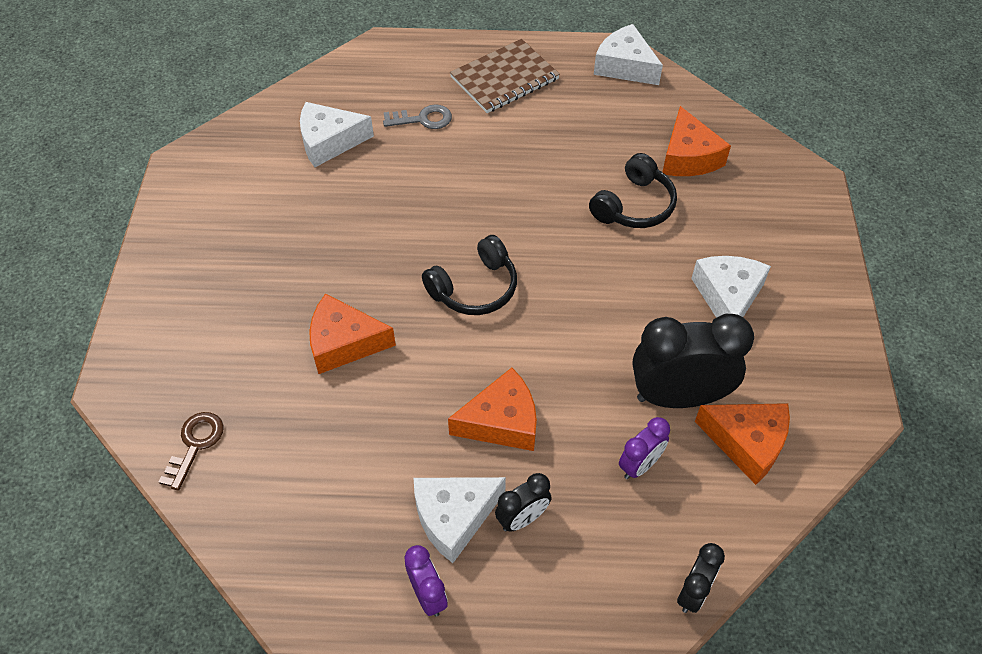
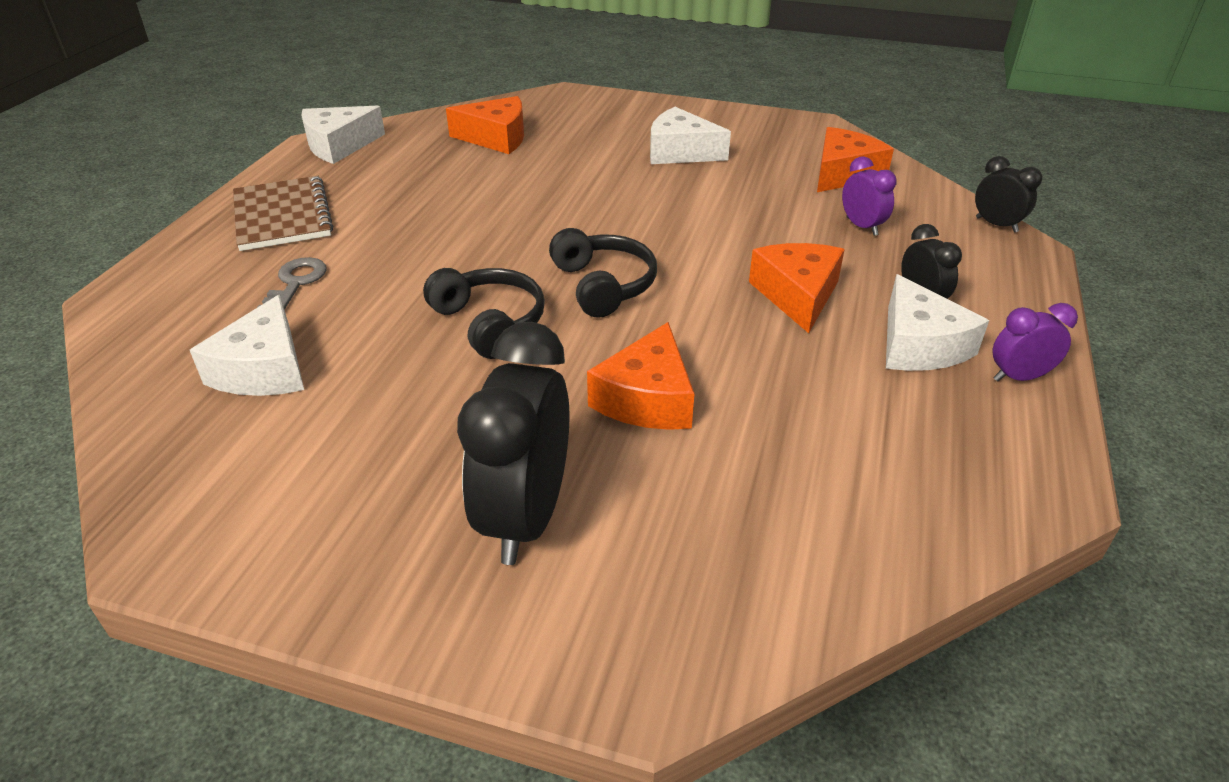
camera: 75 degrees left, 15 degrees down
(195, 445) = (788, 575): brown key -> none
(633, 205) = (541, 175): black headphones -> black headphones (489, 323)
(678, 397) = (787, 194): black clock -> black clock (525, 517)

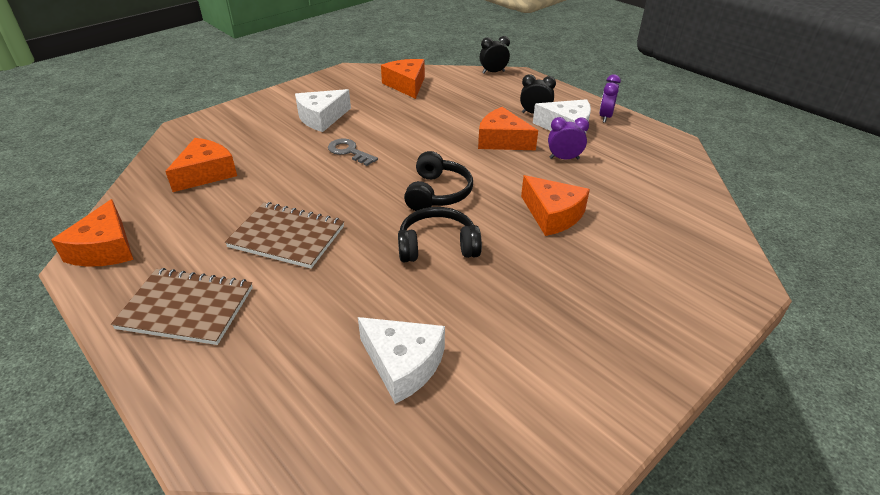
camera: 60 degrees left, 0 degrees up
(295, 283) = (301, 323): grey key -> grey key (349, 151)
(339, 145) = (105, 248): white cheese -> orange cheese
(427, 222) = (287, 237): none -> brown notebook
(525, 517) = (622, 286): black clock -> none
(603, 285) = (437, 193): black headphones -> black headphones turned 90 degrees clockwise
(862, 226) = (460, 101): purple clock -> purple clock (564, 158)

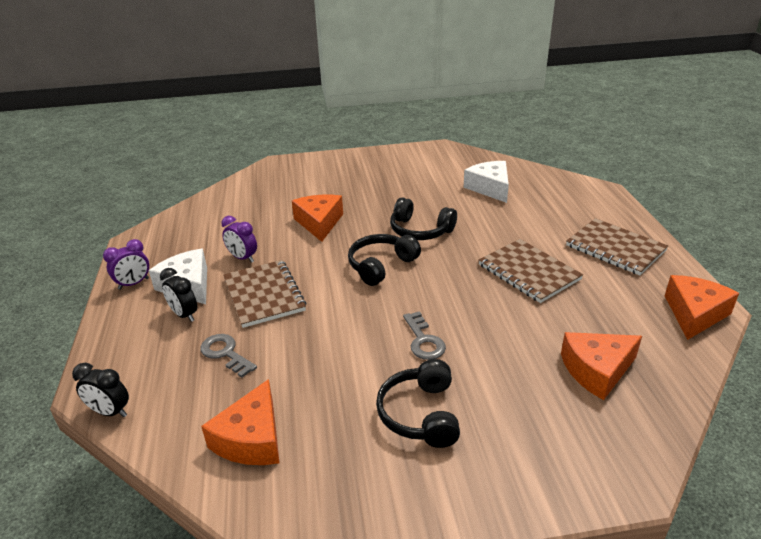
camera: 145 degrees left, 5 degrees down
(321, 118) = (421, 414): white cheese -> black headphones
(474, 106) = (225, 353): none -> grey key
(502, 140) = (264, 295): orange cheese -> brown notebook

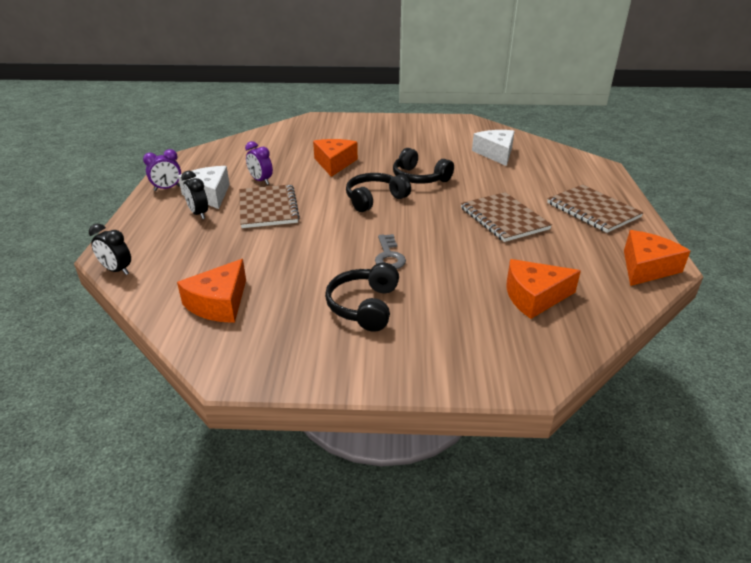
camera: 10 degrees right, 0 degrees up
(225, 353) = (221, 244): grey key -> none

